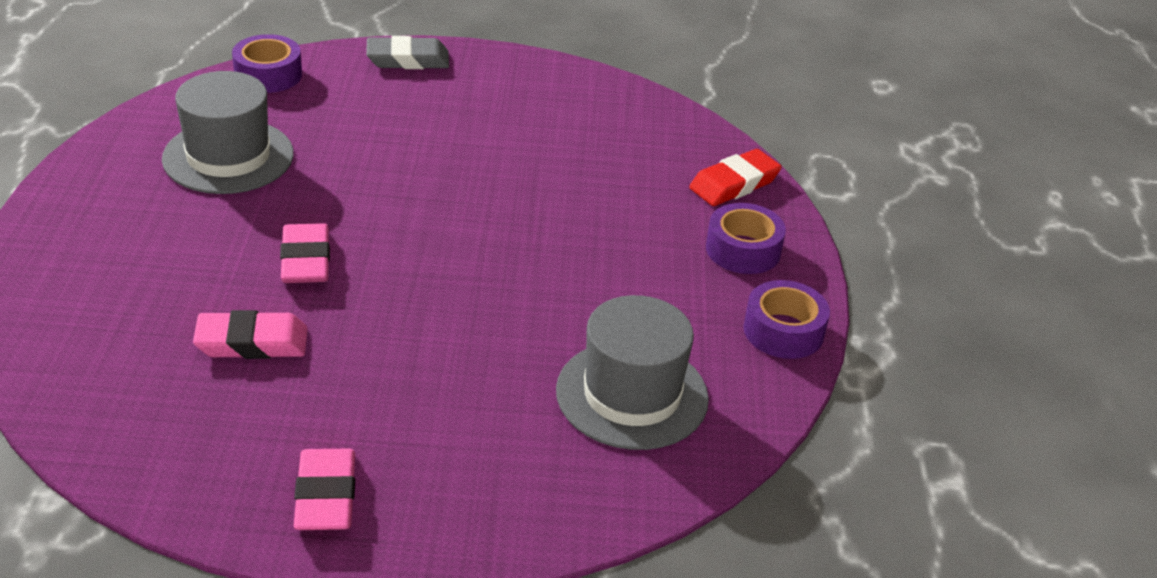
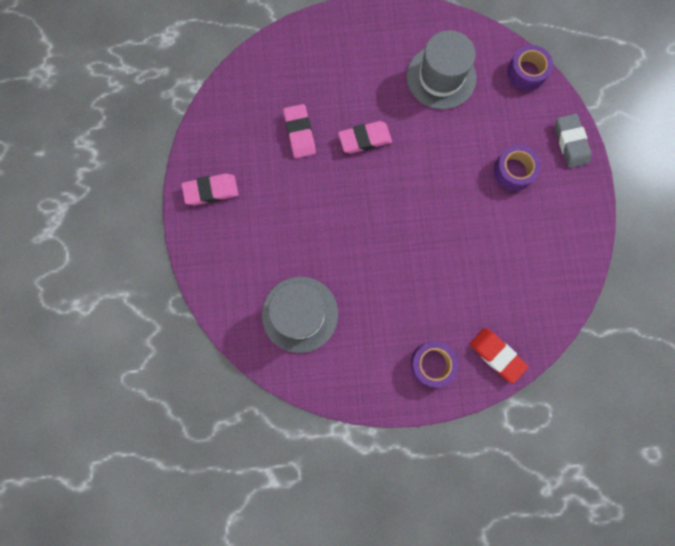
camera: 85 degrees right, 40 degrees up
(783, 331) = (365, 390): purple tape -> purple tape (513, 171)

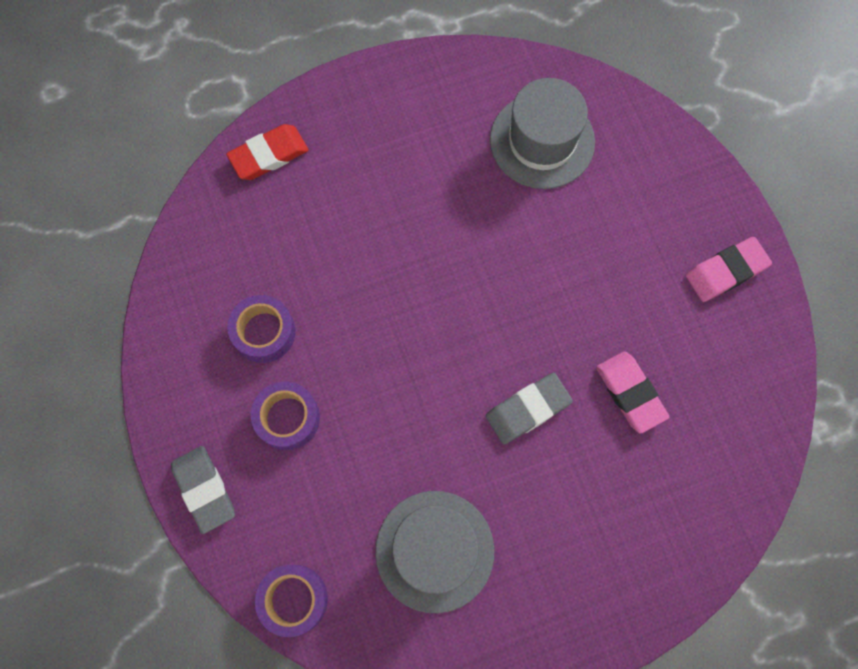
camera: 165 degrees right, 5 degrees down
(365, 139) = (528, 409): pink eraser -> grey eraser
(432, 364) = (352, 124): purple tape -> purple tape (264, 332)
(496, 355) = (269, 155): red eraser -> red eraser turned 60 degrees counterclockwise

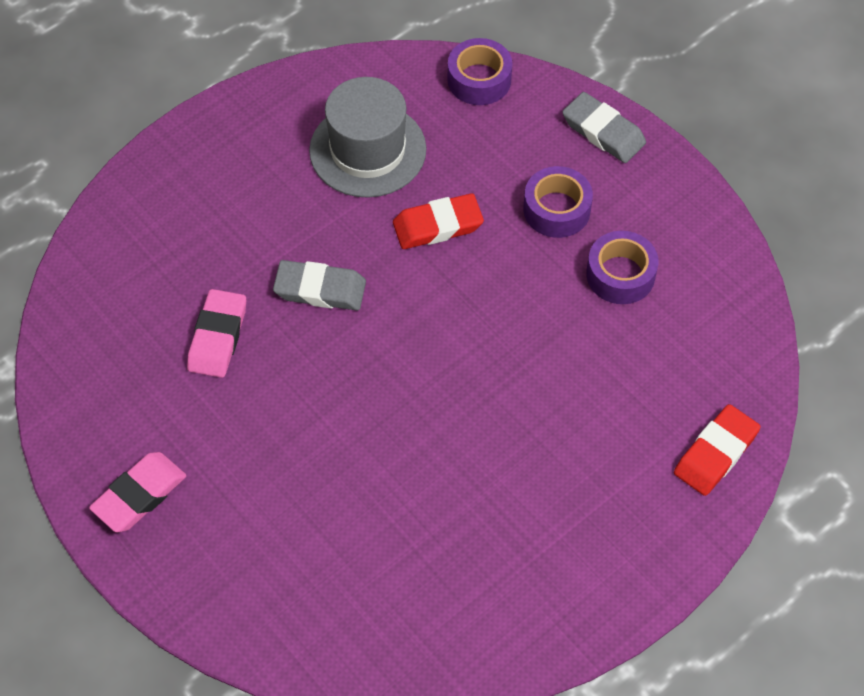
camera: 160 degrees right, 15 degrees down
(400, 439) = (438, 226): none -> red eraser
(528, 409) = (320, 289): grey eraser -> grey eraser turned 60 degrees clockwise
(542, 141) = (402, 579): grey hat -> none
(630, 393) = (218, 337): pink eraser -> pink eraser turned 60 degrees clockwise

